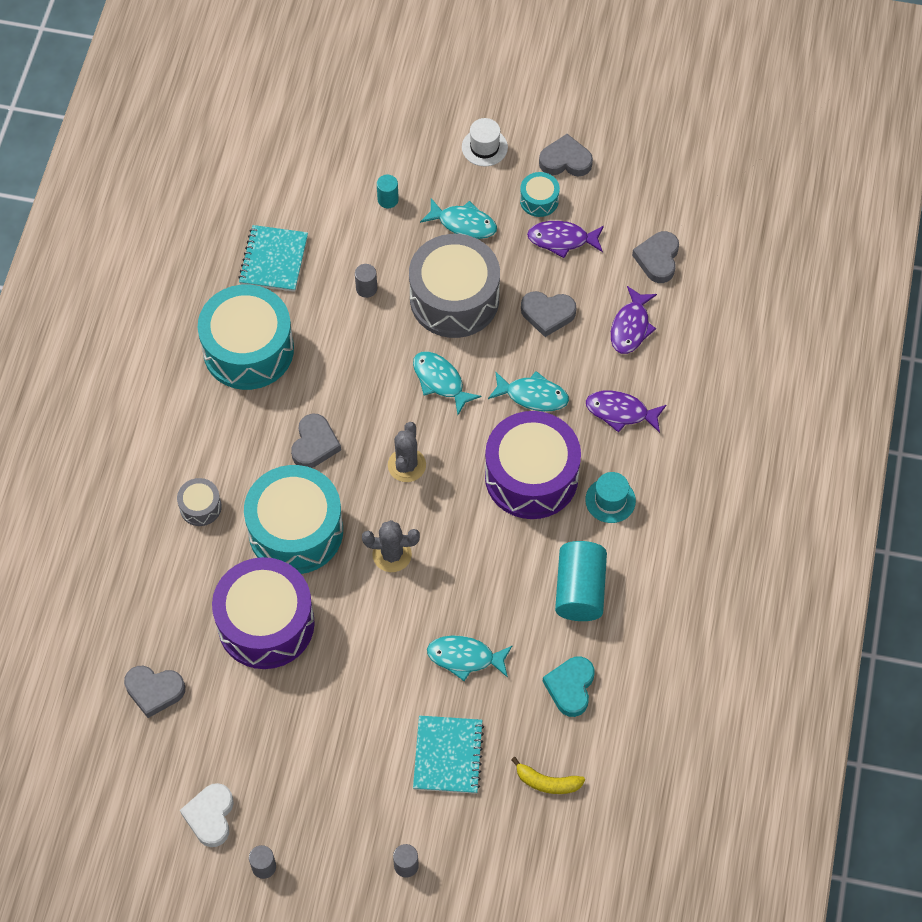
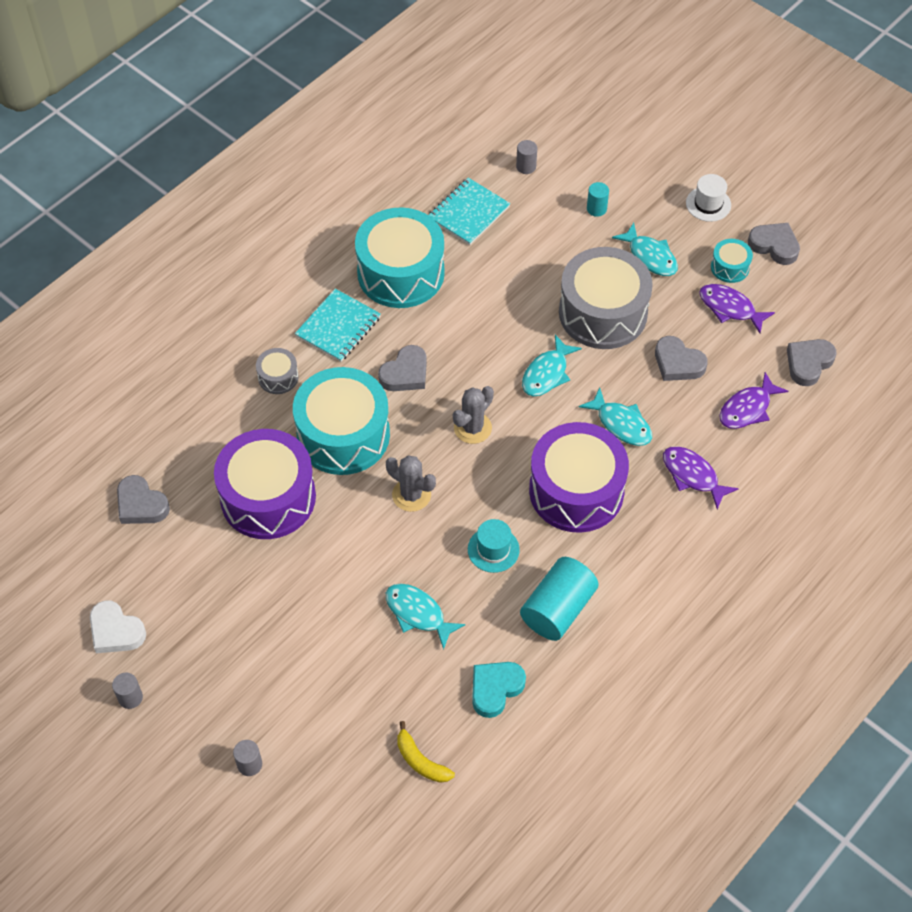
camera: 30 degrees right, 5 degrees down
(210, 816) = (116, 631): white heart -> white heart turned 90 degrees counterclockwise
(366, 288) = (532, 270): grey cylinder -> grey cylinder (526, 166)
(440, 381) = (547, 373): turquoise fish -> turquoise fish turned 135 degrees counterclockwise
(448, 755) = (348, 689): turquoise notebook -> turquoise notebook (338, 327)
(610, 500) = (635, 546): turquoise hat -> turquoise hat (493, 549)

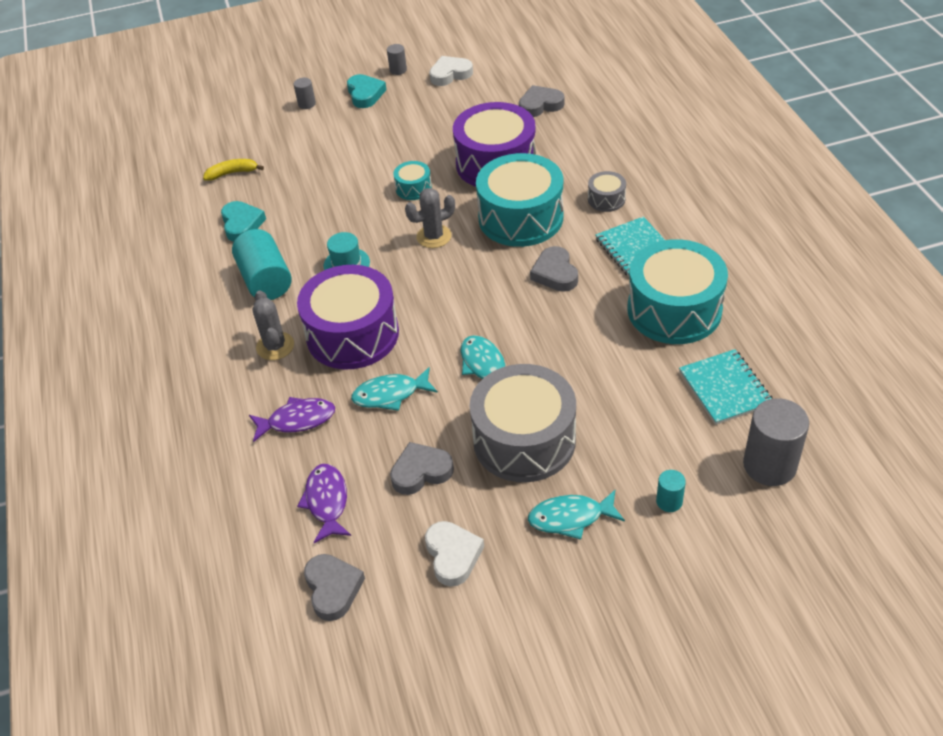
camera: 125 degrees right, 10 degrees down
(199, 706) = (365, 94): none -> turquoise heart
(418, 614) = (334, 206): turquoise fish -> none
(472, 428) = (466, 294): grey cactus -> grey cactus (275, 346)
(526, 166) = (769, 465): grey cylinder -> grey cylinder, size x2.05
(708, 204) = (613, 619): white hat -> none
(730, 267) = (507, 587): turquoise drum -> turquoise drum (413, 188)
(730, 308) = (453, 555): purple fish -> white heart
(774, 246) = (507, 654): grey heart -> none

